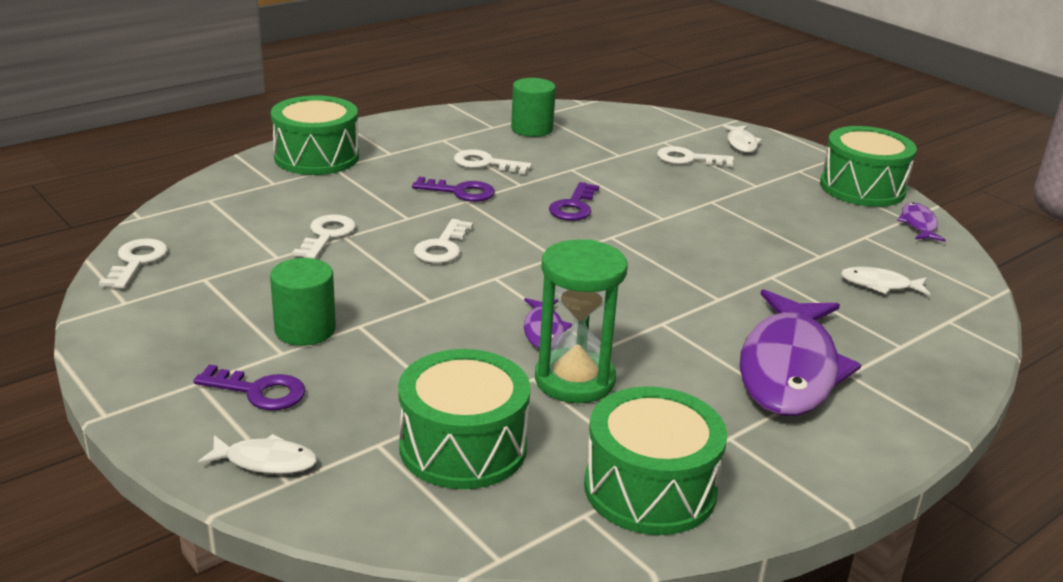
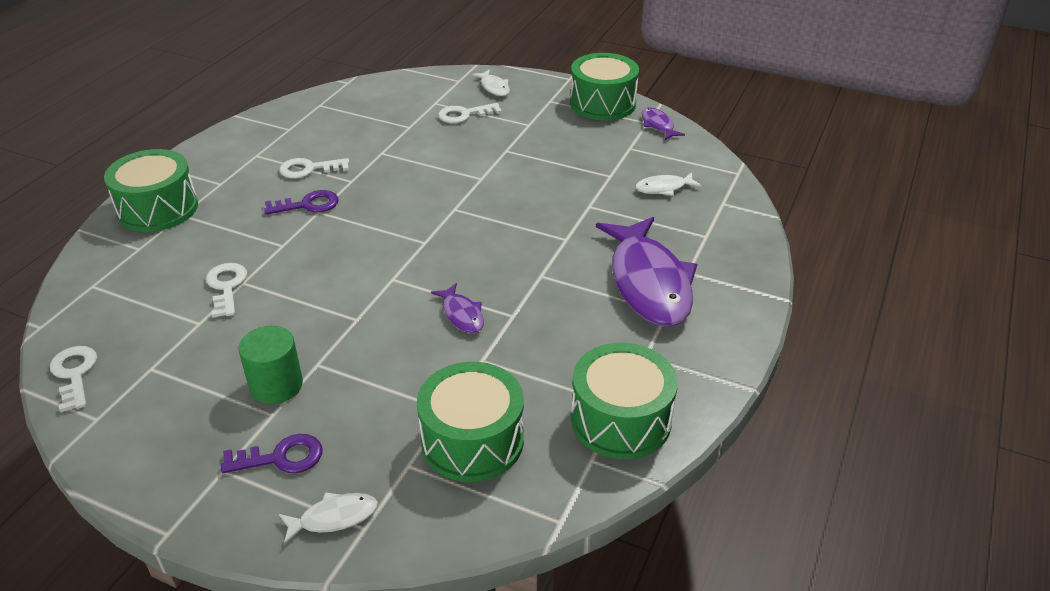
camera: 25 degrees left, 10 degrees up
(442, 247) = (331, 264): white key -> none
(532, 129) = (323, 122): green cylinder -> none
(574, 207) = (408, 189): purple key -> none
(574, 380) = (512, 350): green hourglass -> none

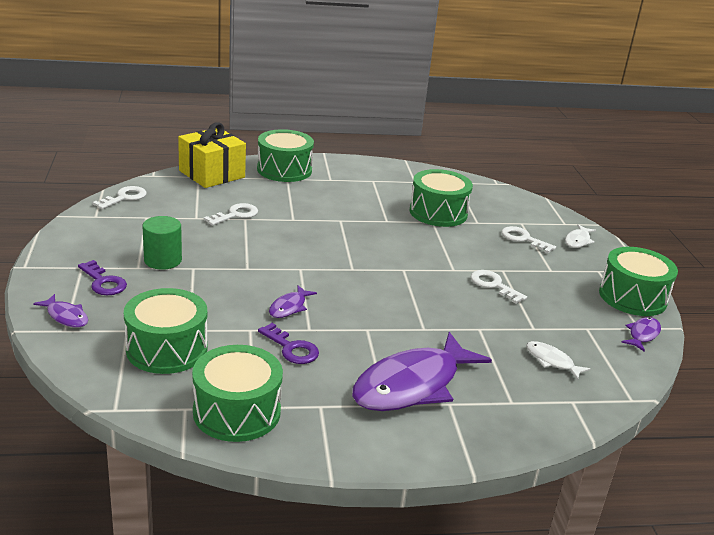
camera: 55 degrees right, 10 degrees down
(99, 271) = (212, 174): none -> yellow gift
(308, 205) = (343, 214): purple key -> purple key (292, 348)
(309, 169) = (380, 202): white key -> white key (493, 285)
(334, 518) = (66, 316): white fish -> purple fish
(368, 141) = (438, 212): none -> green drum

